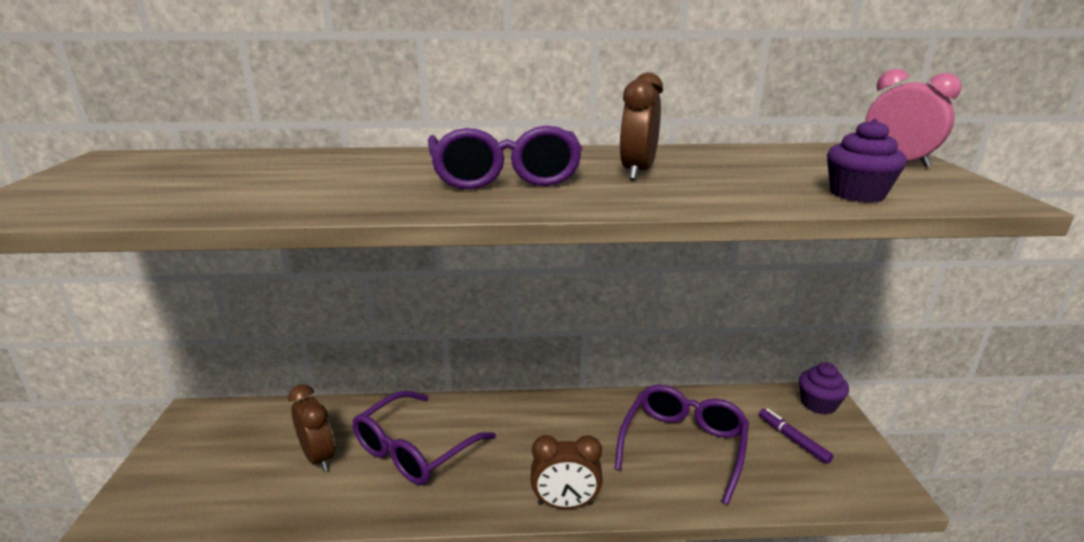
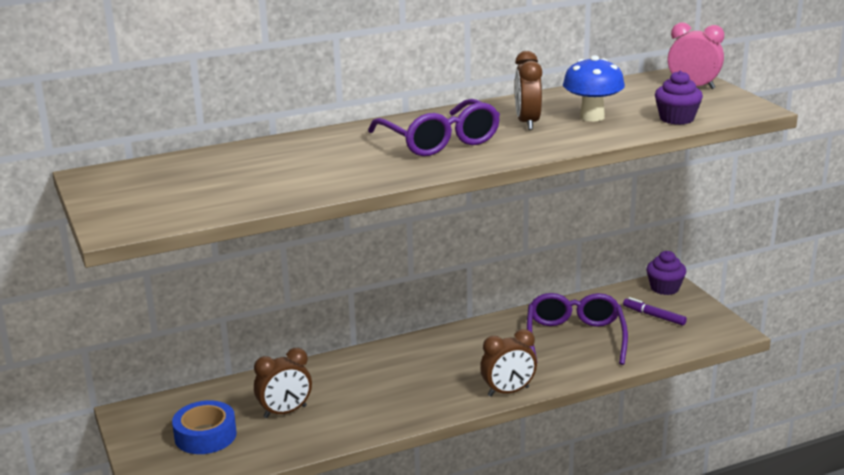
camera: 20 degrees left, 0 degrees up
(222, 464) = (205, 435): none -> blue tape
(318, 457) = (285, 412): brown clock -> brown clock turned 120 degrees clockwise
(415, 449) = (363, 388): purple glasses -> none
(730, 176) = (592, 117): none -> blue mushroom

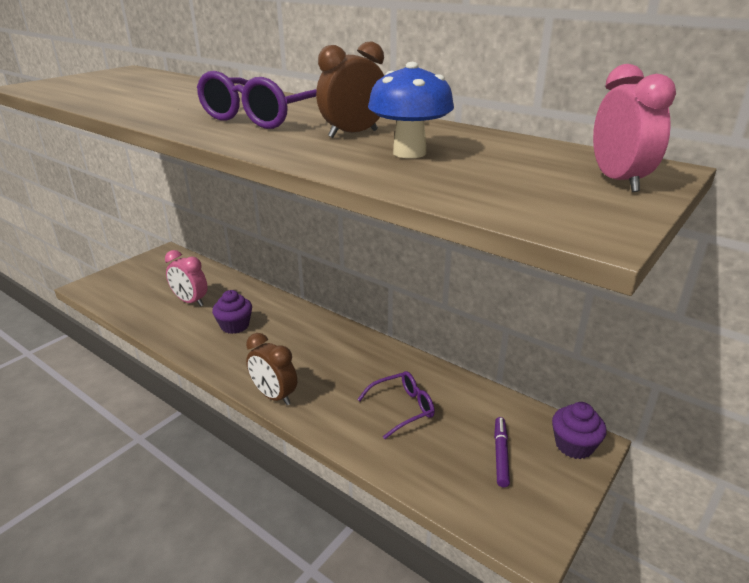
camera: 60 degrees right, 5 degrees up
(205, 435) = (149, 284): blue tape -> none
(285, 412) = (190, 301): brown clock -> pink clock
(575, 338) = (402, 408): purple glasses -> purple glasses, size x0.62
(676, 119) = (465, 190): purple cupcake -> purple cupcake (235, 326)

